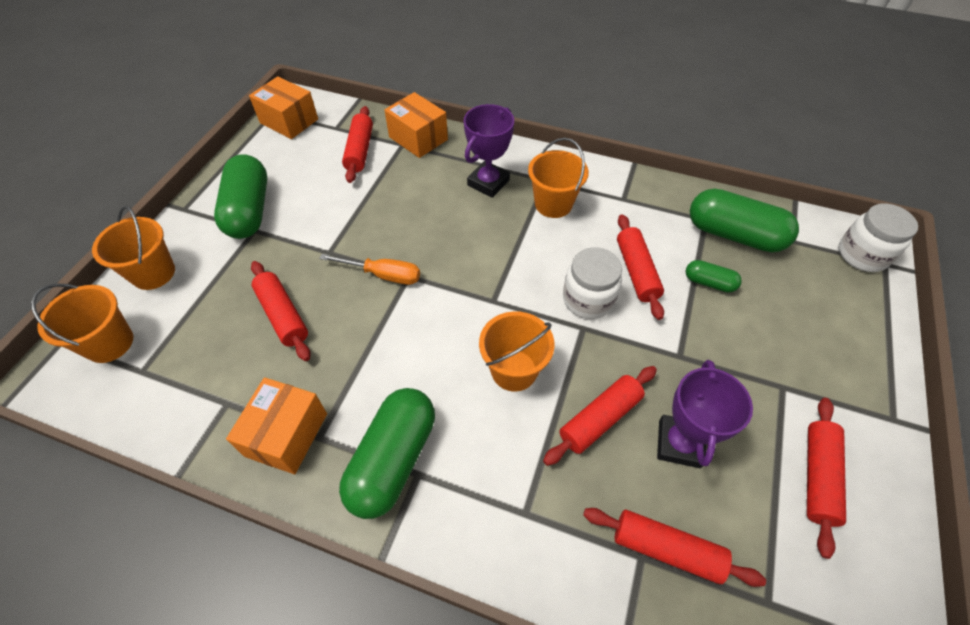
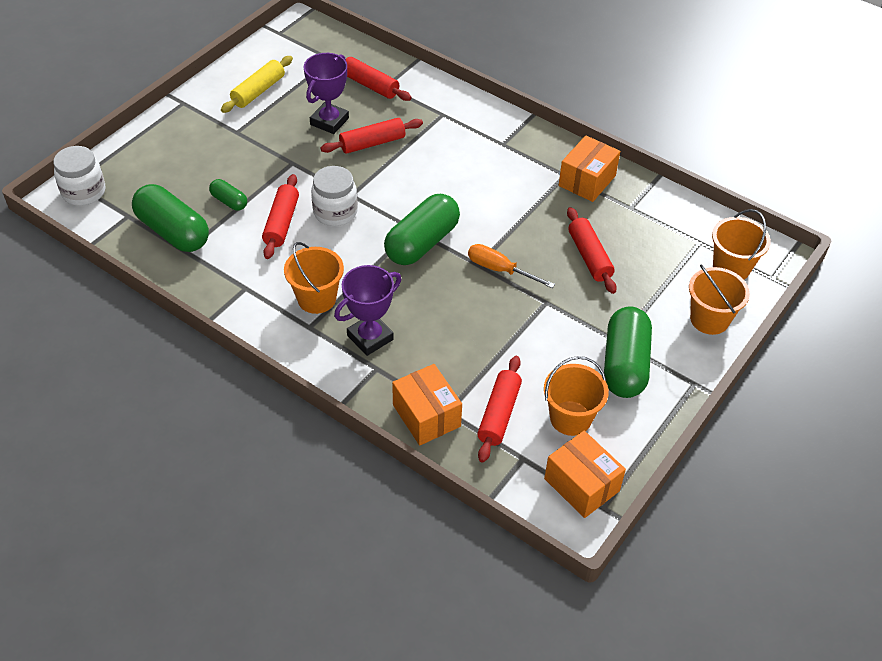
camera: 165 degrees left, 5 degrees down
(393, 460) = (516, 153): green capsule -> green capsule (422, 243)
(514, 370) = (417, 181): orange bucket -> orange bucket (570, 418)
(818, 477) = (258, 91): red rolling pin -> yellow rolling pin

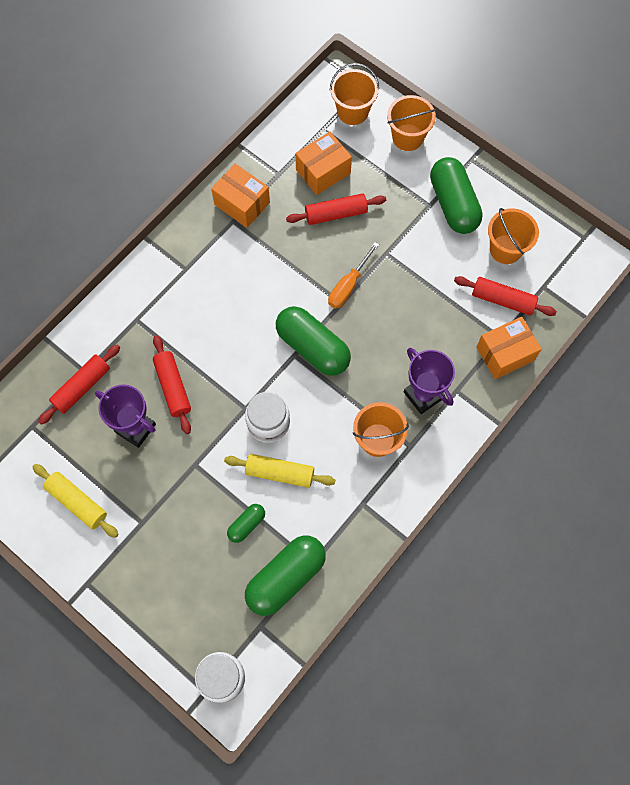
camera: 85 degrees left, 20 degrees up
(281, 223) = (280, 473): red rolling pin -> yellow rolling pin
(581, 485) = (566, 249): orange box -> orange box (323, 171)
(624, 364) = (453, 204): green capsule -> green capsule turned 60 degrees clockwise

